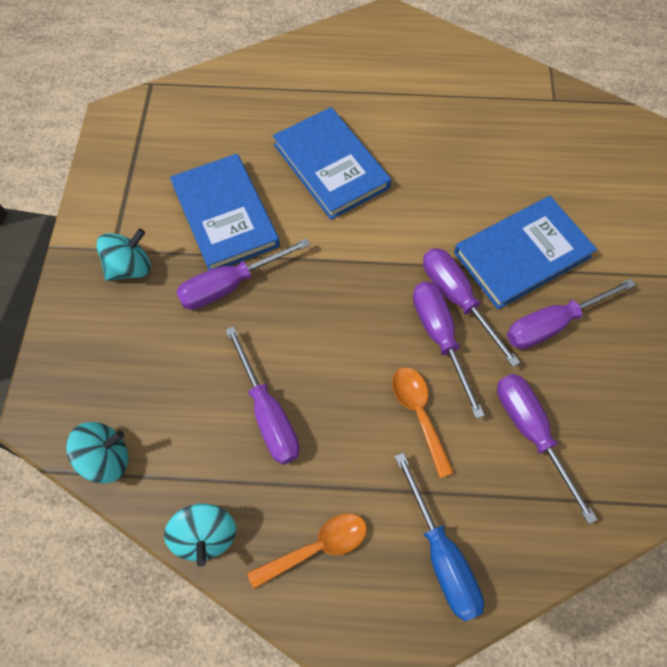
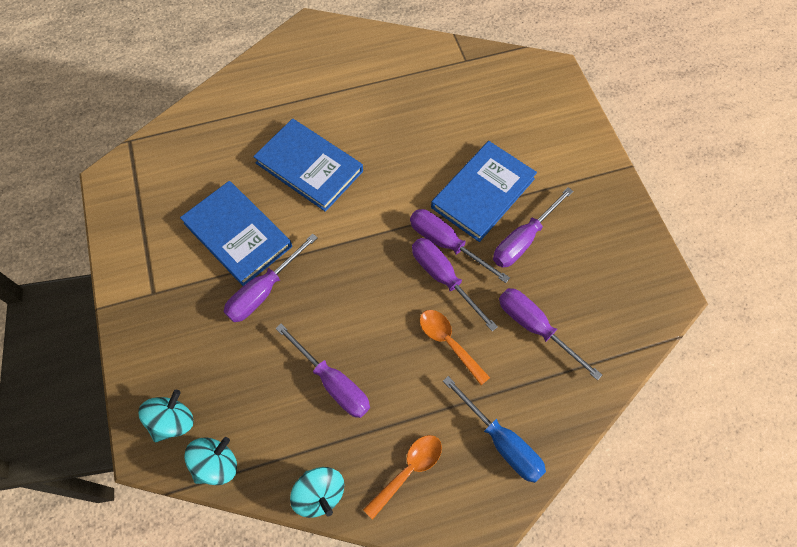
camera: 20 degrees left, 0 degrees up
(130, 267) = (174, 303): turquoise spinning top -> turquoise spinning top (173, 421)

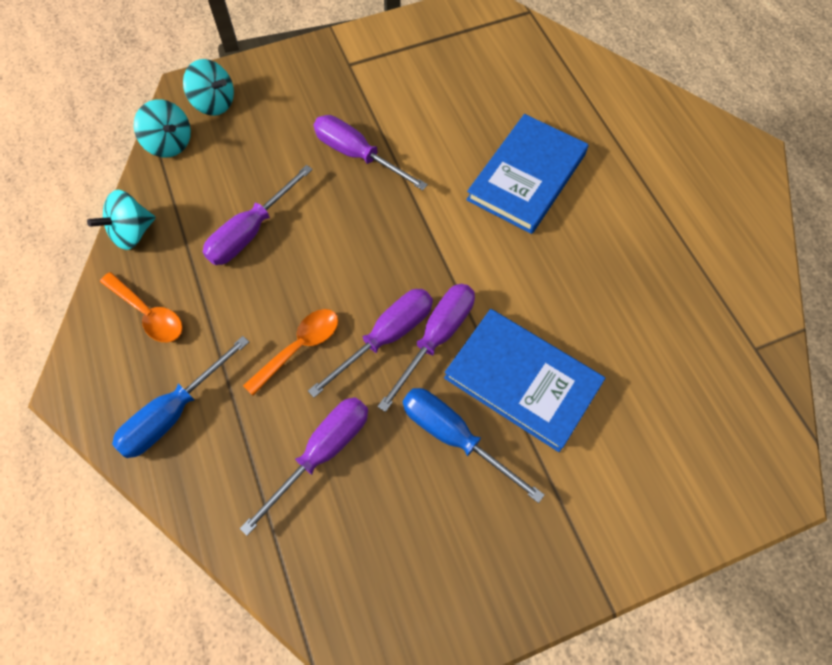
camera: 85 degrees right, 0 degrees up
(238, 235) = (424, 122): blue book -> none
(523, 240) = (454, 437): purple screwdriver -> blue screwdriver

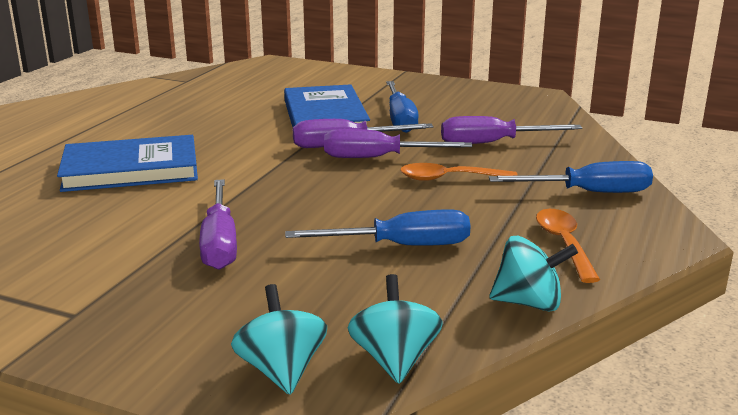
camera: 135 degrees left, 40 degrees down
(251, 231) = (401, 246): purple screwdriver -> blue screwdriver

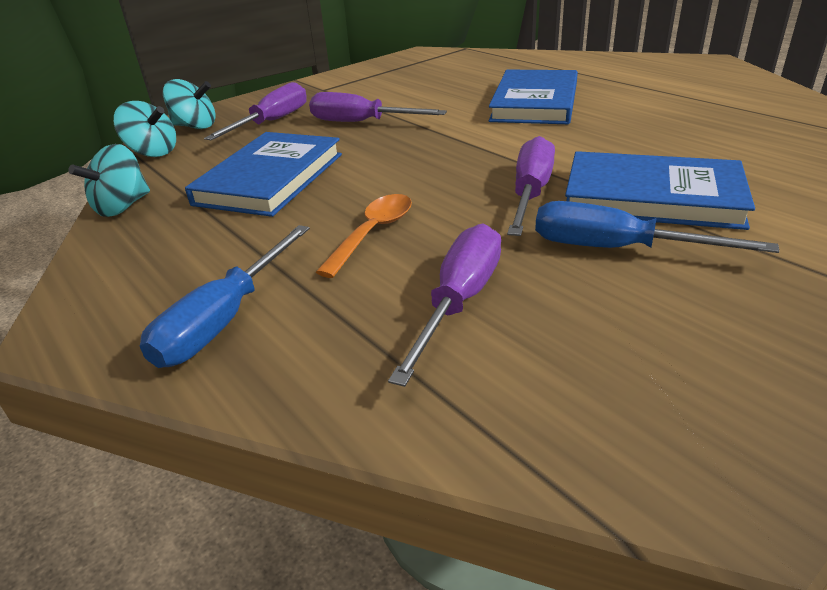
camera: 120 degrees right, 10 degrees up
(378, 158) = (473, 205): purple screwdriver -> purple screwdriver (272, 122)
(401, 246) = (270, 179): blue screwdriver -> blue book
(564, 244) = (160, 253): orange spoon -> none

